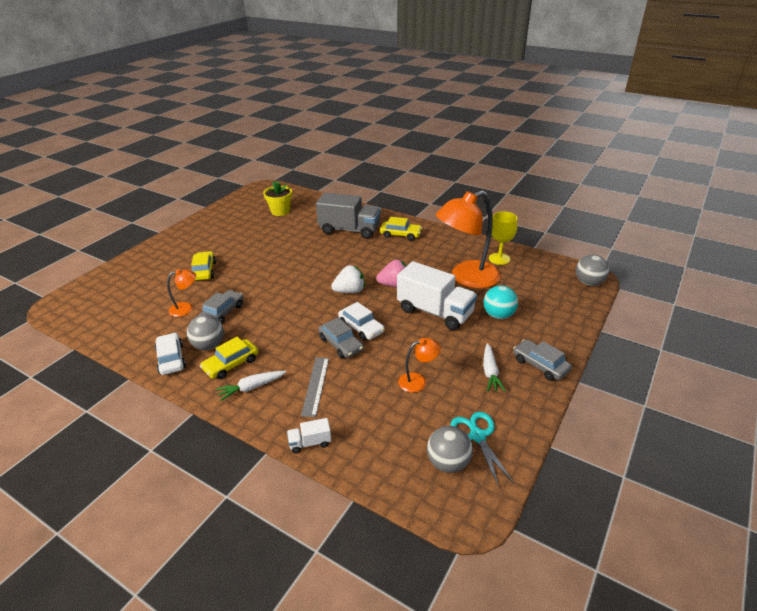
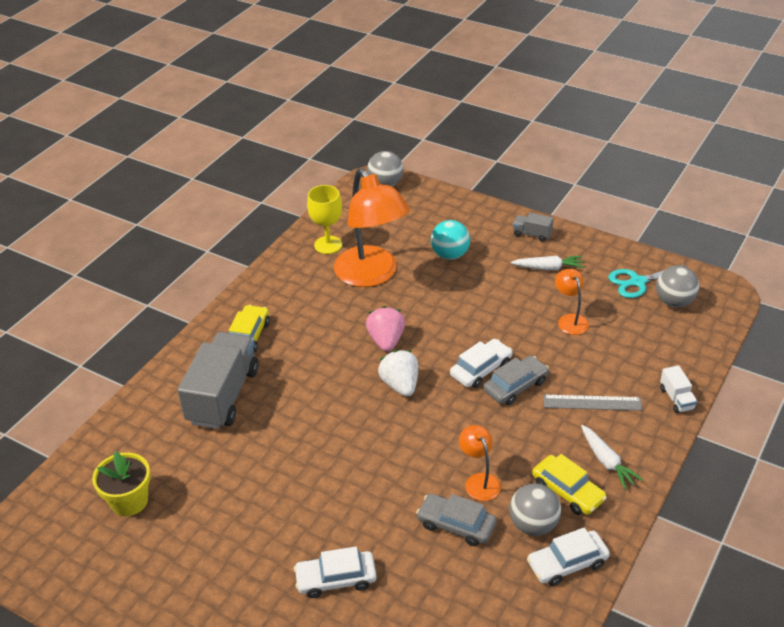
camera: 90 degrees left, 5 degrees up
(186, 308) = (447, 577): orange lamp -> orange lamp (479, 481)
(204, 271) = (336, 579): yellow car -> white car
(435, 312) = (446, 304): white truck -> none
(540, 365) = (532, 234): grey car -> grey truck

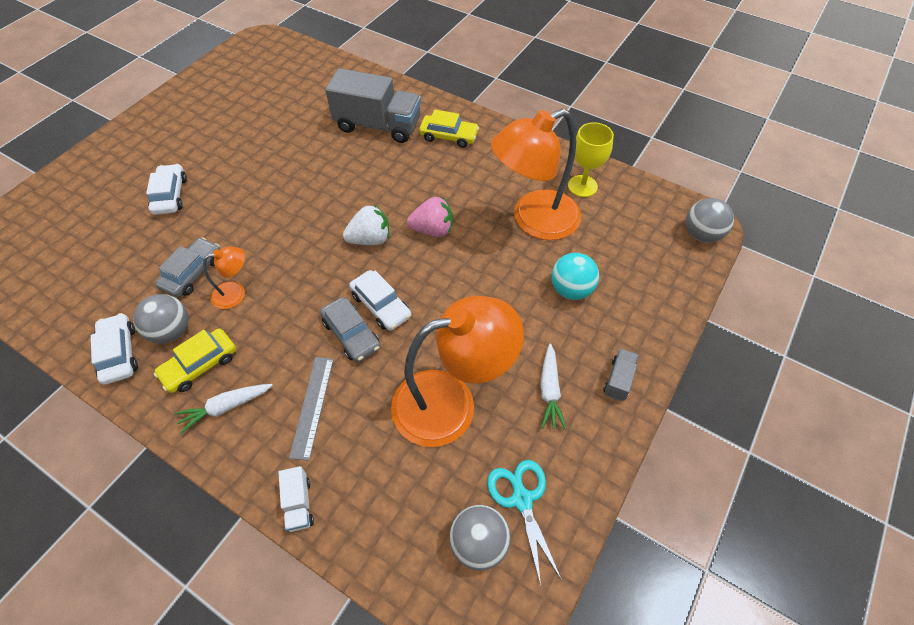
camera: 90 degrees right, 15 degrees up
(129, 501) = (282, 86): yellow flower pot -> none
(570, 320) = (451, 402): orange lamp -> orange lamp, size x2.20
(676, 399) = (299, 504): white truck -> white truck turned 90 degrees counterclockwise

